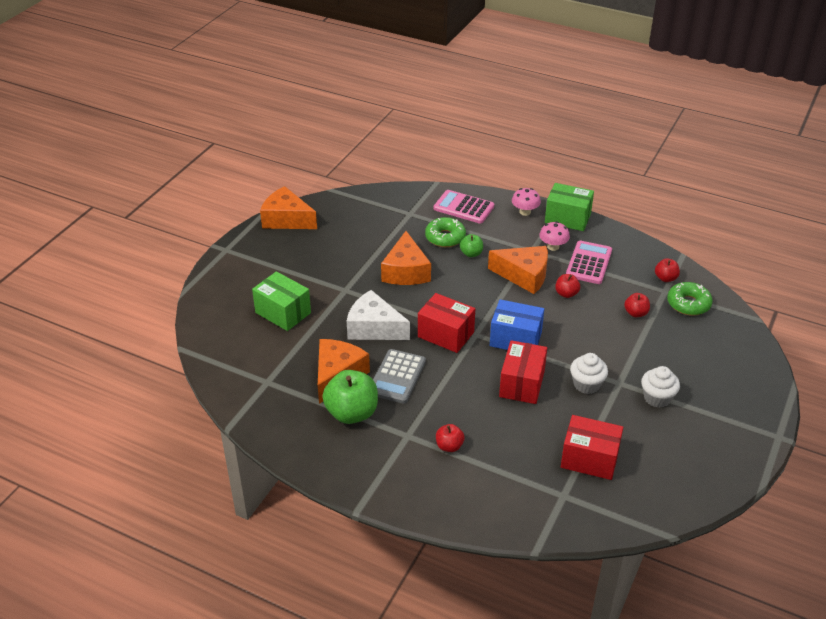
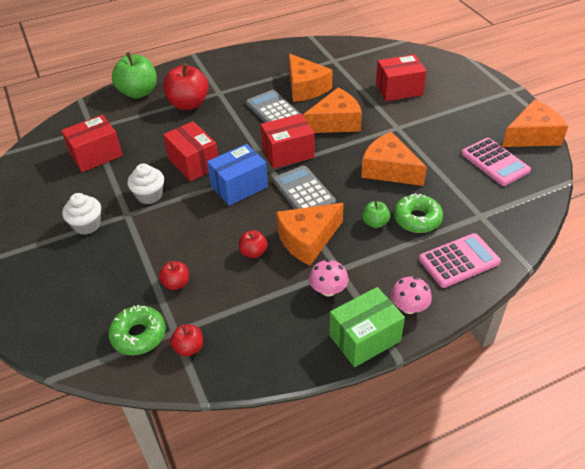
camera: 130 degrees right, 5 degrees up
(283, 313) = (399, 89): green box -> red box
(352, 413) = (265, 80): green apple -> green apple (138, 92)
(374, 328) = (335, 122): white cheese -> orange cheese
(449, 446) = (188, 104): red apple -> red apple, size x1.97
(480, 302) = (303, 192): none -> grey calculator
(589, 263) = (275, 300): pink calculator -> pink calculator (495, 162)

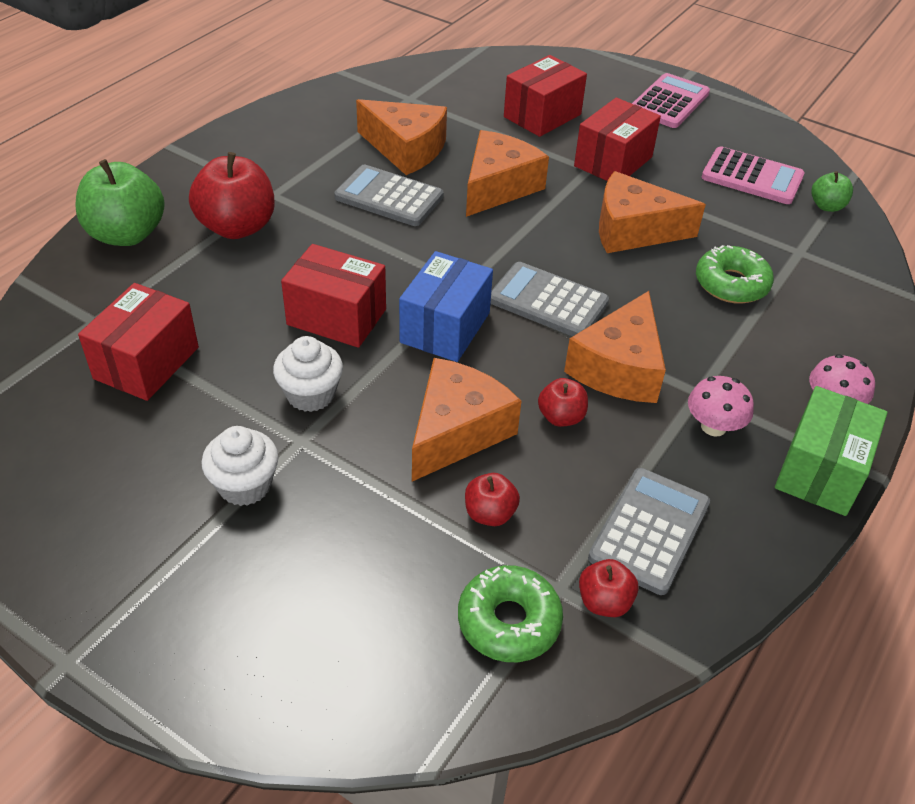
camera: 35 degrees left, 0 degrees up
(243, 326) = (649, 531): none -> grey calculator
(288, 153) = (471, 253): red box -> red box (613, 162)
(375, 223) = (684, 309): green apple -> green apple (827, 206)
(459, 261) = (831, 319): pink calculator -> pink calculator (669, 102)
(532, 136) = (762, 130): orange cheese -> orange cheese (457, 431)

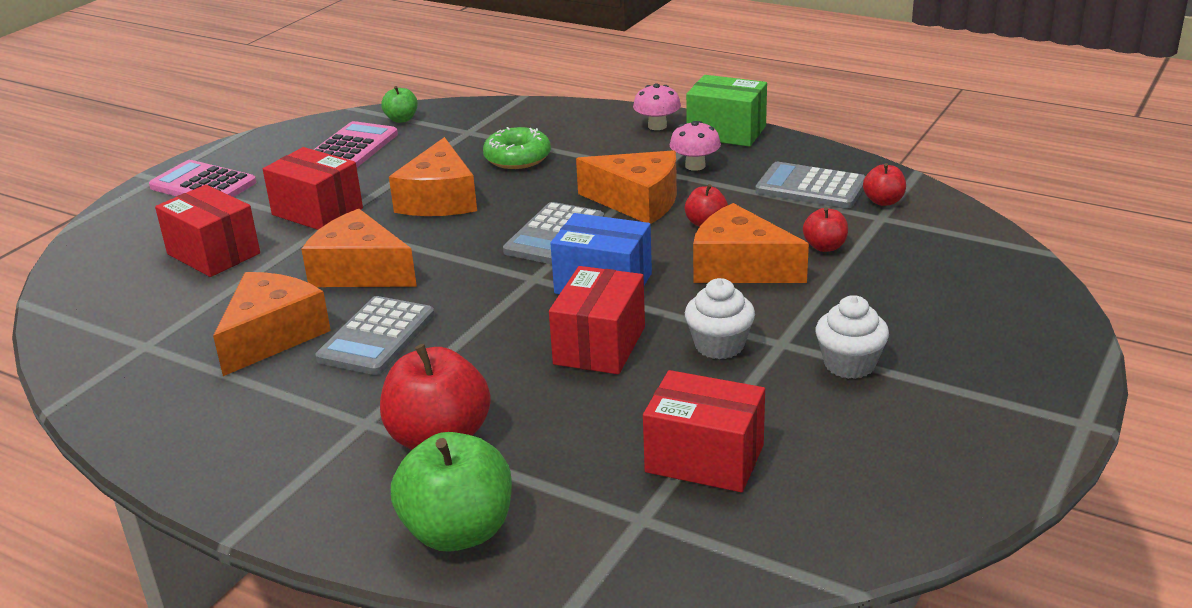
camera: 90 degrees left, 15 degrees down
(509, 621) = (921, 234): green donut -> none

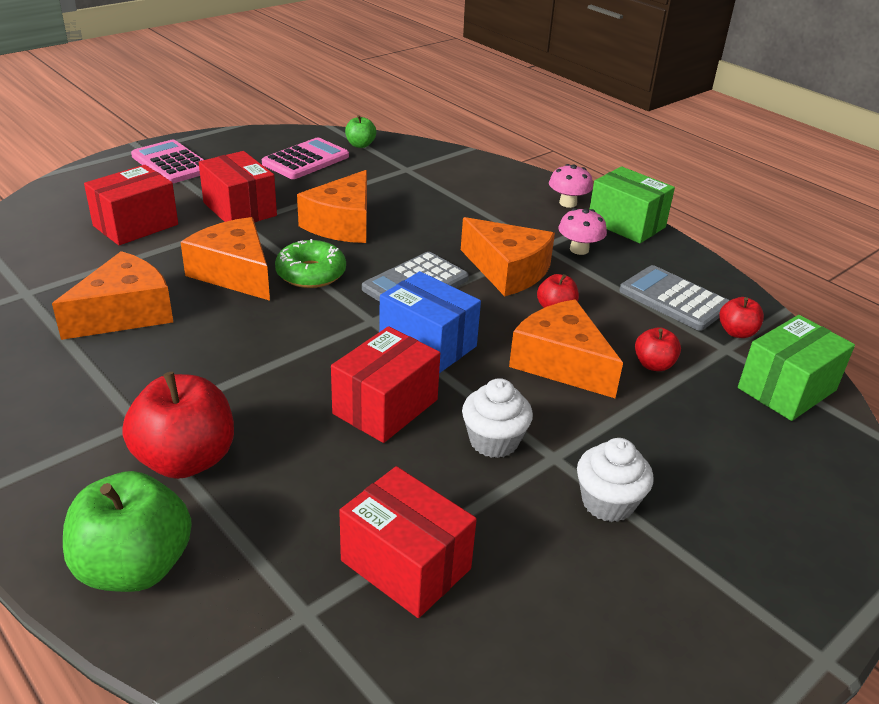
camera: 15 degrees right, 5 degrees up
(213, 254) = (135, 225): red box -> red box turned 75 degrees clockwise
(376, 337) = (205, 340): grey calculator -> none
(517, 158) = (431, 203): green donut -> green donut (311, 273)
(952, 236) = (786, 389): none -> green box

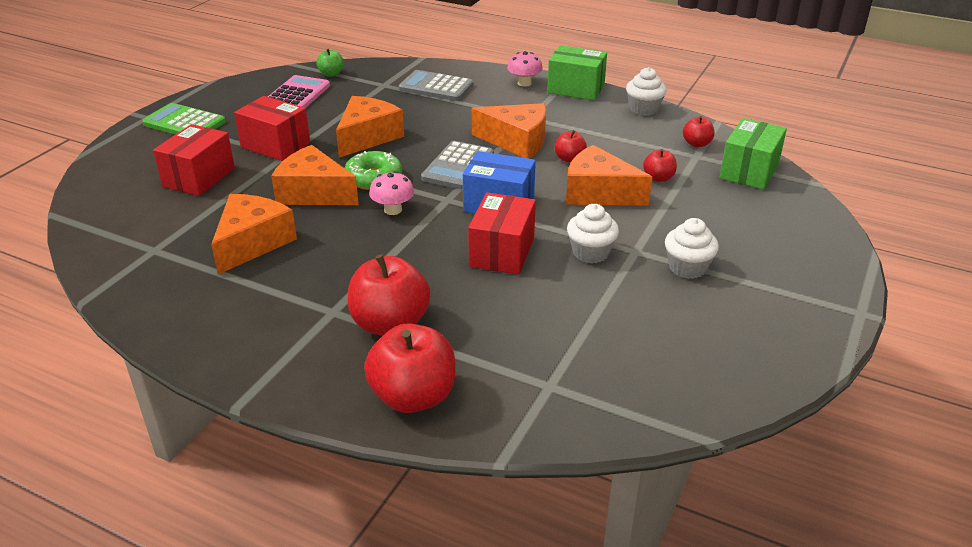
camera: 20 degrees left, 0 degrees up
(135, 567) = (413, 396): green apple -> red apple
(172, 163) = (184, 123): pink calculator -> green calculator
(342, 224) = (367, 137): orange cheese -> orange cheese turned 150 degrees counterclockwise
(405, 565) = (590, 340): red box -> none
(579, 249) = (556, 114): pink mushroom -> pink mushroom (393, 210)
(674, 299) = (643, 132): grey calculator -> grey calculator (436, 87)
(696, 269) = (644, 109): none -> white cupcake

